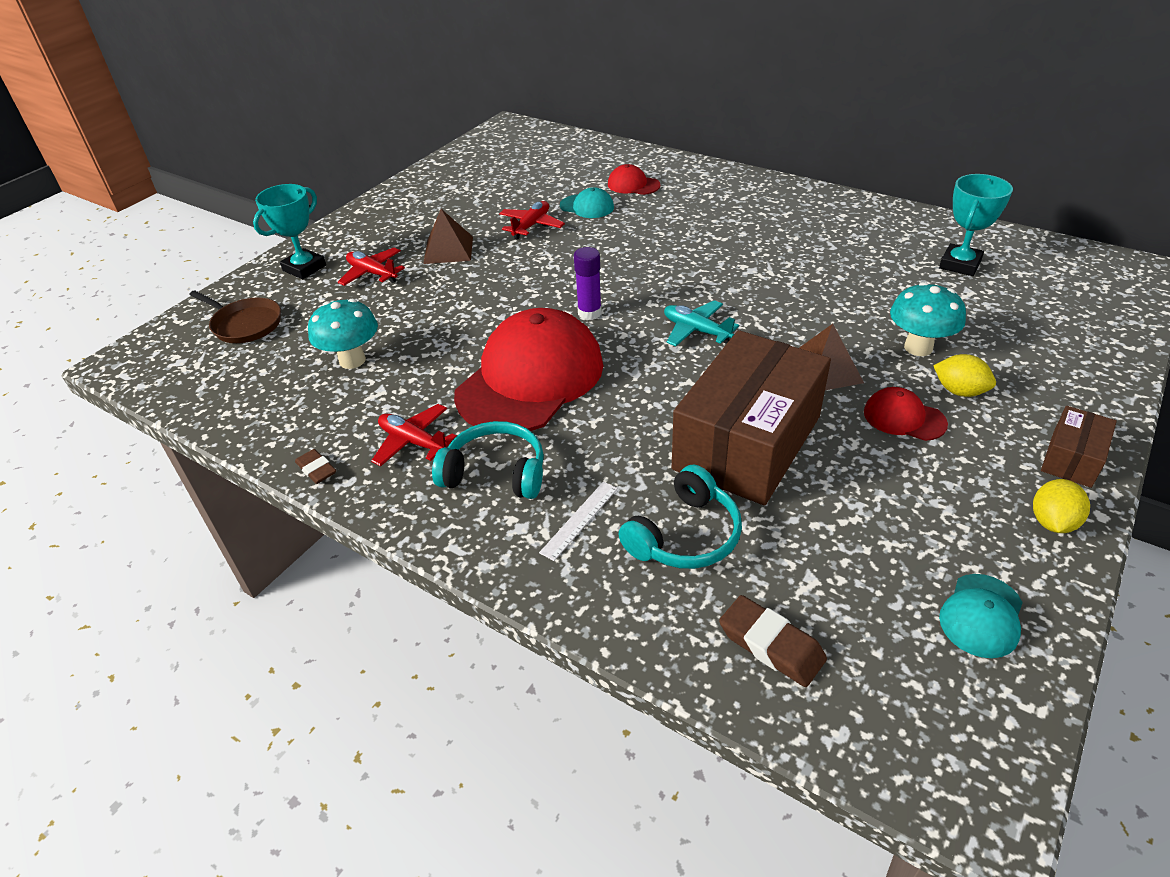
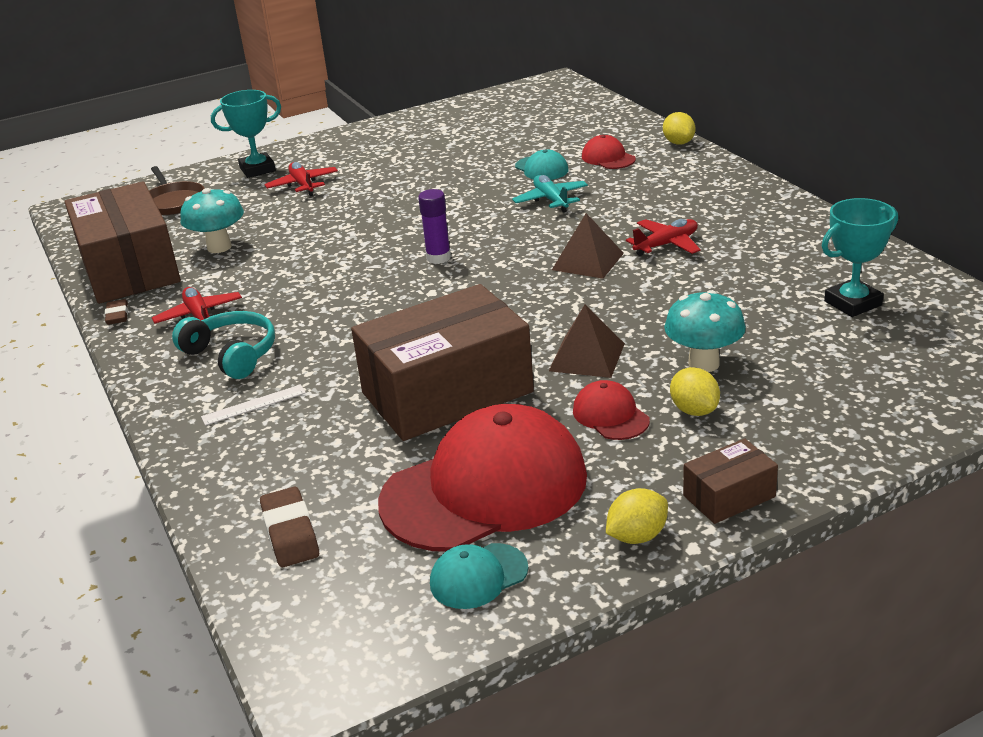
camera: 30 degrees right, 10 degrees down
(273, 412) = (130, 268): none -> brown box
(448, 250) = (382, 180): brown pyramid -> brown pyramid (588, 261)
(530, 378) = (333, 296): red cap -> red cap (485, 489)
(531, 226) = (473, 175): red plane -> red plane (666, 244)
(676, 160) = (678, 143): none -> yellow lemon
(684, 535) = (317, 440): turquoise headphones -> none
(696, 330) = (512, 295): turquoise plane -> turquoise plane (551, 200)

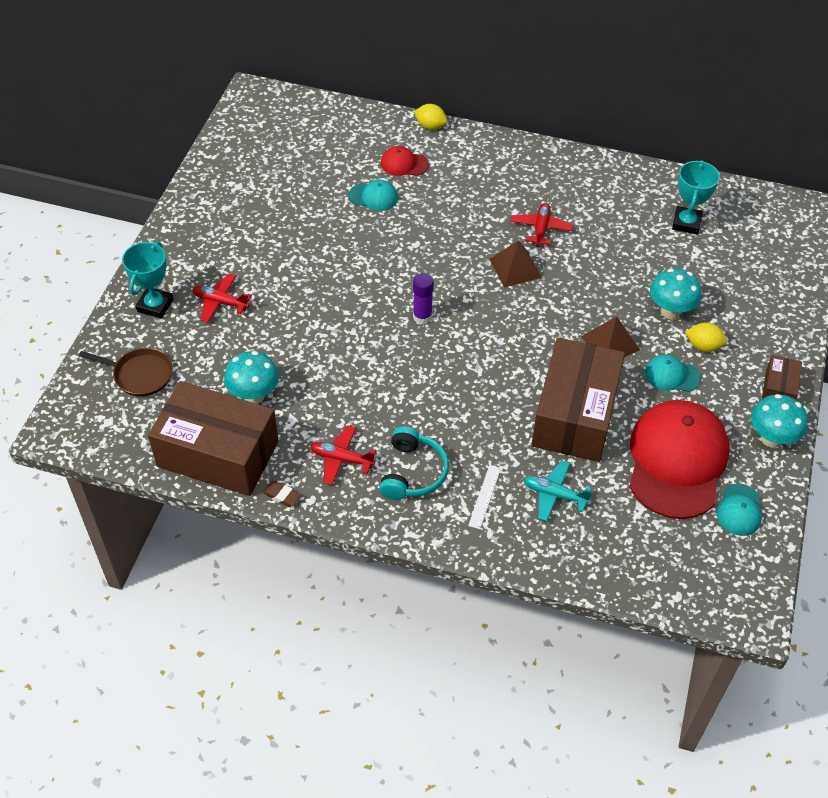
camera: 50 degrees left, 20 degrees up
(232, 355) = (413, 472): turquoise headphones -> turquoise headphones turned 105 degrees clockwise
(290, 533) = (627, 554): brown eraser -> none
(551, 200) = (421, 225): turquoise plane -> turquoise plane (554, 495)
(610, 415) = (672, 375): red cap -> turquoise cap
(637, 536) = (771, 438): yellow lemon -> turquoise mushroom

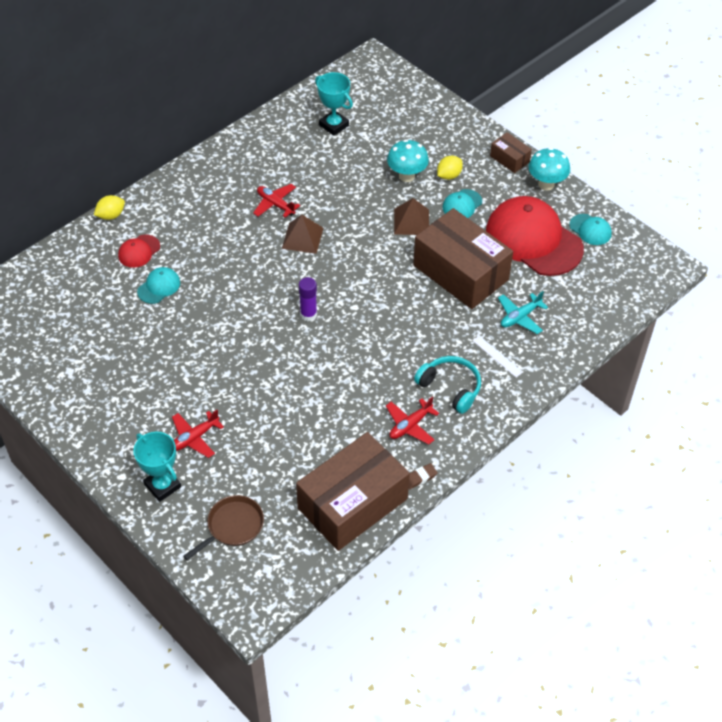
camera: 60 degrees left, 0 degrees up
(254, 395) = (310, 455): turquoise mushroom -> none

